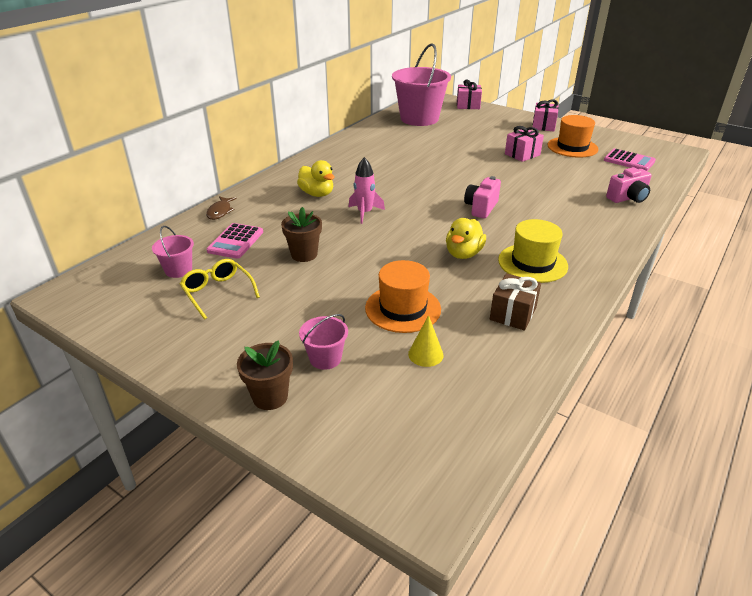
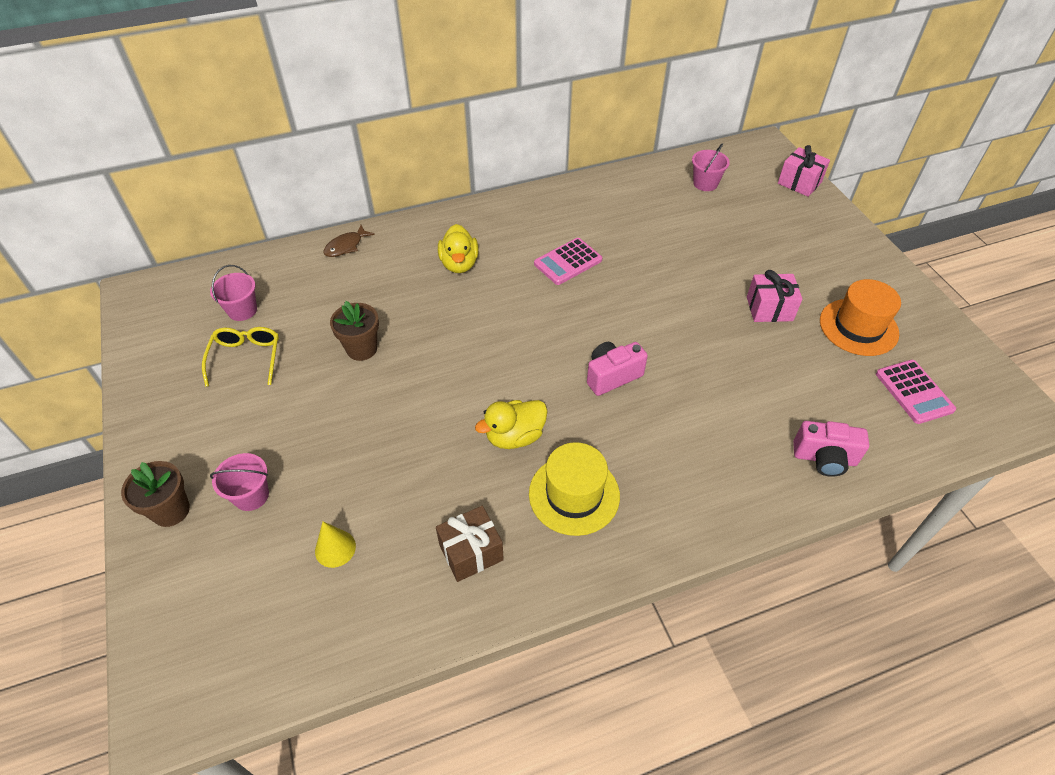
camera: 35 degrees right, 15 degrees up
(235, 241) = (320, 297): pink calculator -> pink calculator (568, 262)
(365, 213) = (477, 318): pink rocket -> none
(403, 308) = (376, 477): orange hat -> none
(419, 119) = (705, 183): pink bucket -> pink bucket, size x0.44
(543, 126) = (864, 267): pink gift -> none

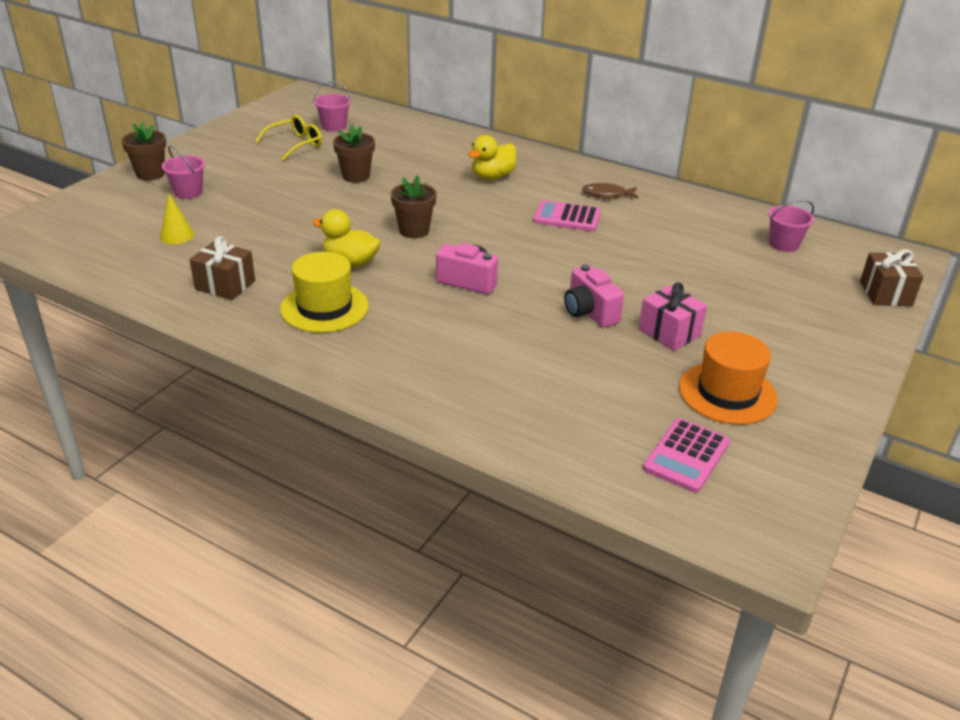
camera: 50 degrees right, 15 degrees down
(346, 246) = (444, 132): brown fish -> brown fish (607, 194)
(500, 364) = (414, 231): none -> brown flower pot
(799, 183) = (885, 294): pink gift -> brown gift
(824, 458) = (519, 422): pink camera -> pink camera (589, 312)

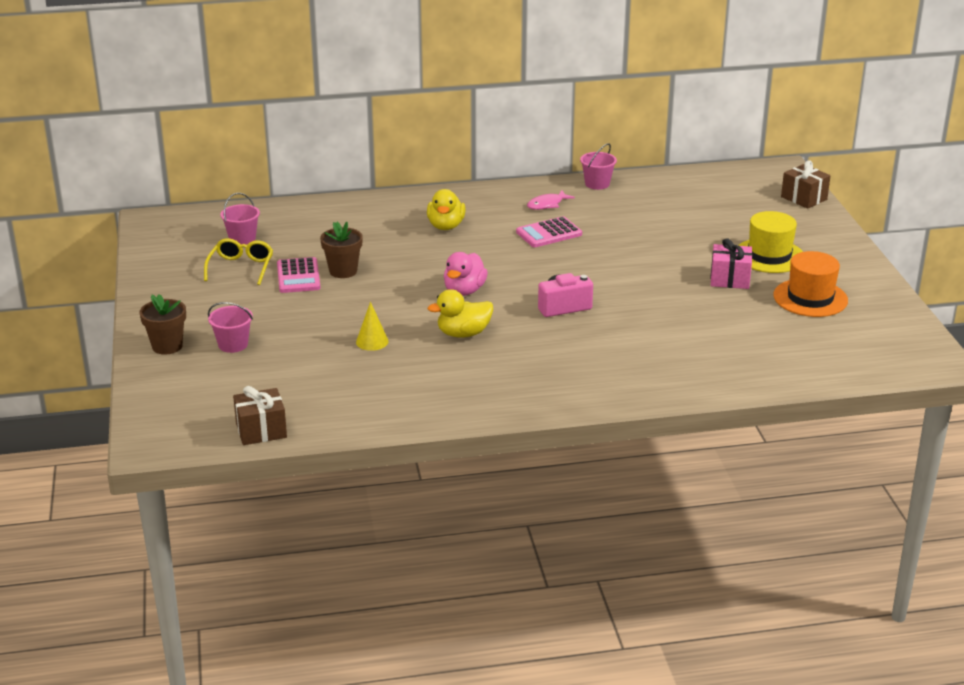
camera: 40 degrees left, 5 degrees down
(177, 236) = (296, 378): yellow cone -> yellow cone (372, 341)
(225, 285) = (406, 391): brown gift -> brown gift (261, 430)
(324, 307) = (503, 370): yellow hat -> yellow hat (769, 256)
(414, 231) = (464, 291): brown flower pot -> pink duck
(589, 312) = (667, 290): pink camera -> none
(607, 194) = (547, 204): brown fish -> pink fish
(686, 456) = (840, 342): pink calculator -> pink calculator (298, 276)
(784, 244) = (706, 191): pink bucket -> pink bucket (597, 184)

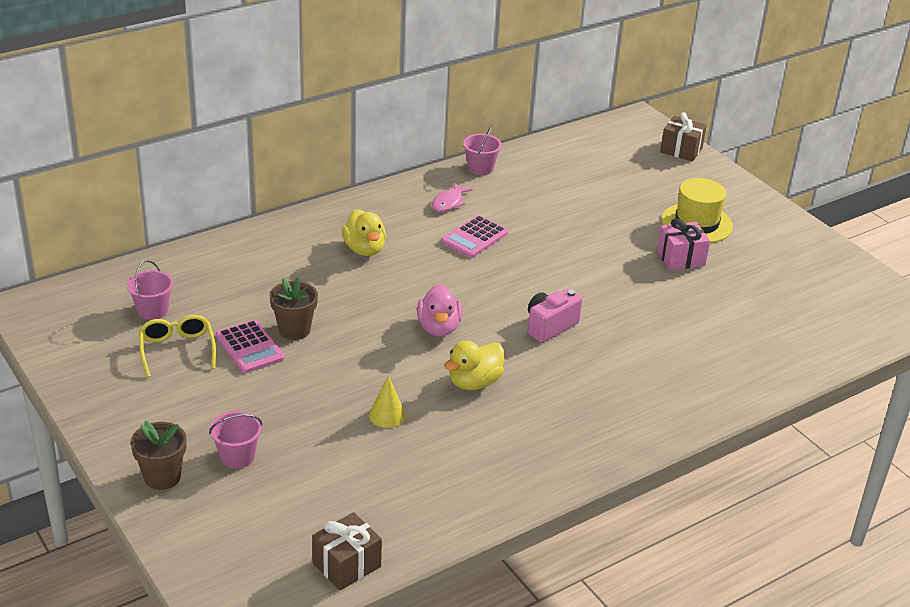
camera: 25 degrees left, 5 degrees up
(810, 298) = (765, 265): orange hat -> none

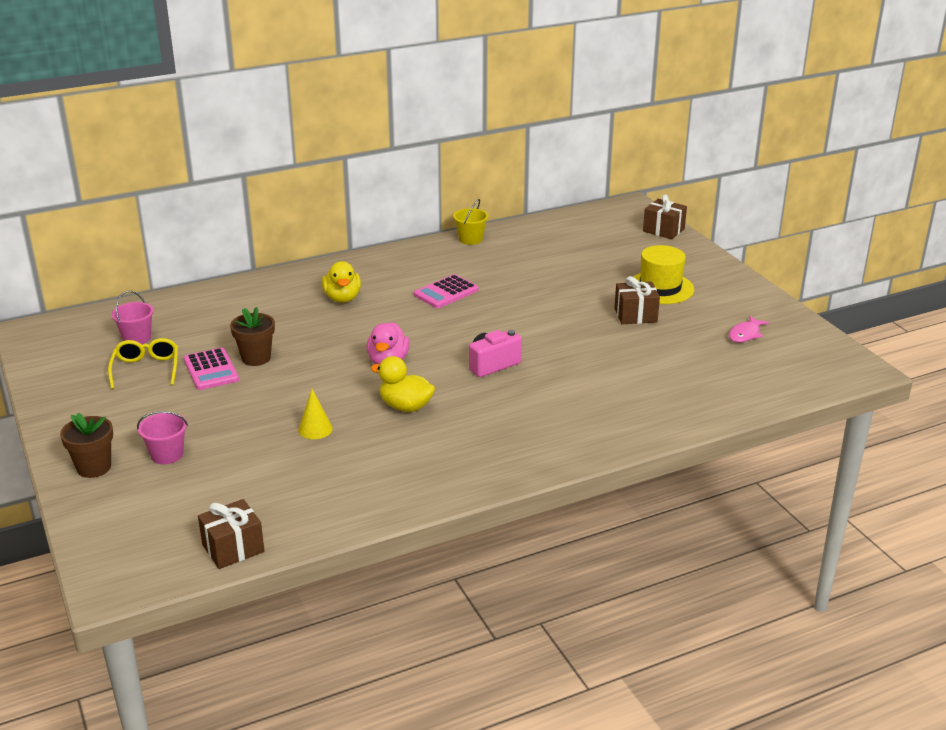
camera: 10 degrees right, 5 degrees down
(448, 202) = (432, 265): pink fish -> pink fish (745, 334)
(474, 382) = (405, 406): yellow duck -> yellow duck turned 60 degrees clockwise
(480, 168) = (470, 239): pink bucket -> yellow bucket
(680, 258) = (635, 315): pink gift -> brown gift

